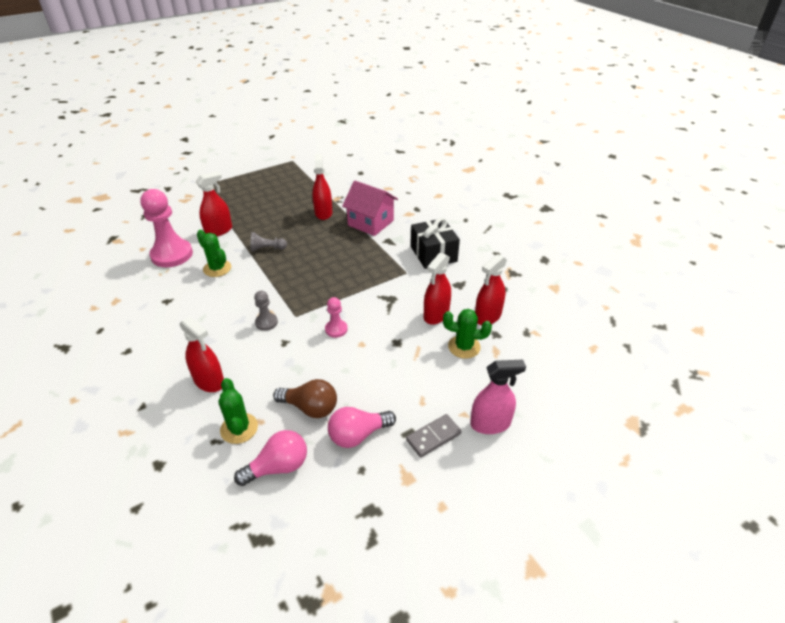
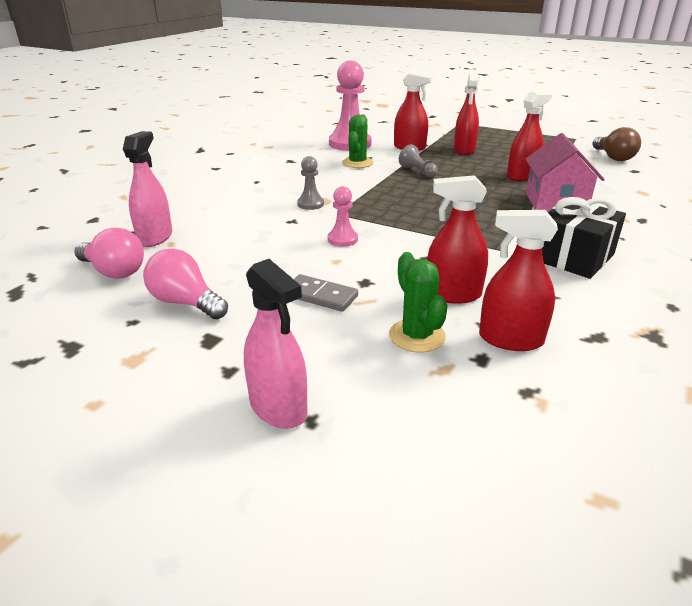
camera: 60 degrees right, 10 degrees down
(209, 381) = (206, 206): red spray bottle -> red spray bottle (464, 150)
(239, 428) = (155, 237): green cactus -> pink spray bottle
(310, 408) = (208, 262): brown light bulb -> brown light bulb (613, 157)
(433, 437) = (217, 360): grey domino -> grey domino (320, 296)

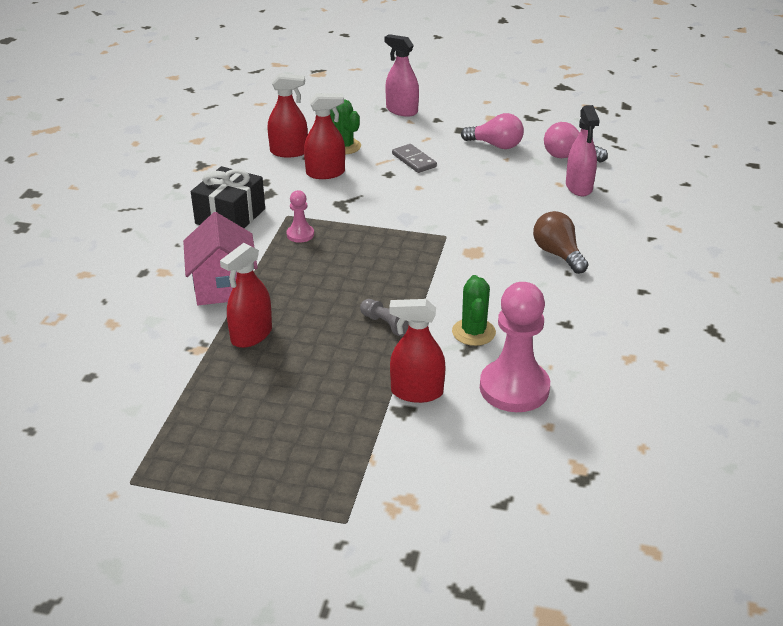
camera: 165 degrees right, 5 degrees up
(310, 204) = (480, 244): grey pawn -> none
(320, 296) = (414, 160): grey domino -> grey domino turned 45 degrees clockwise
(342, 239) = (424, 207): pink pawn -> pink pawn (300, 234)
(464, 150) = (330, 398): red spray bottle -> none
(613, 157) = (99, 413): brown light bulb -> brown light bulb (558, 254)

